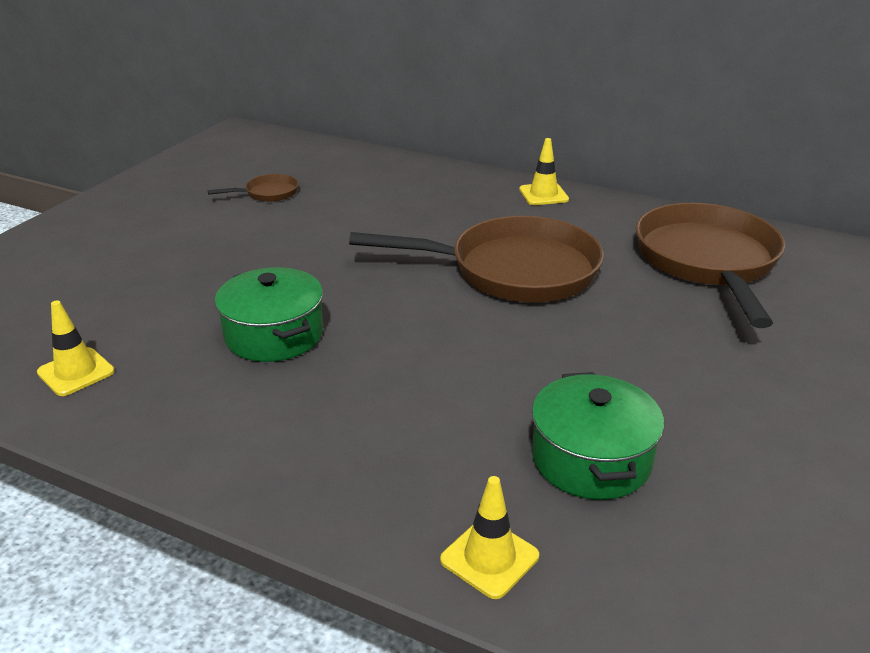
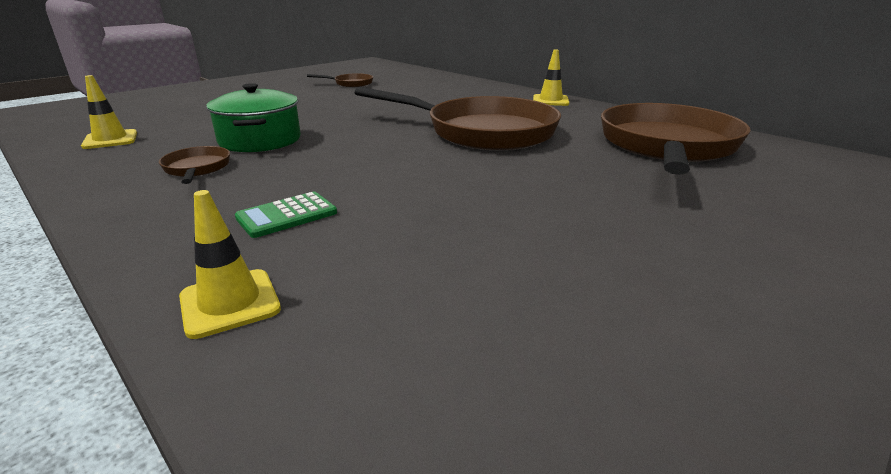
camera: 20 degrees right, 5 degrees down
(256, 400) = (197, 169): none -> brown pan
(431, 446) = (287, 215): none -> green calculator
(591, 459) = (420, 250): green pot -> none

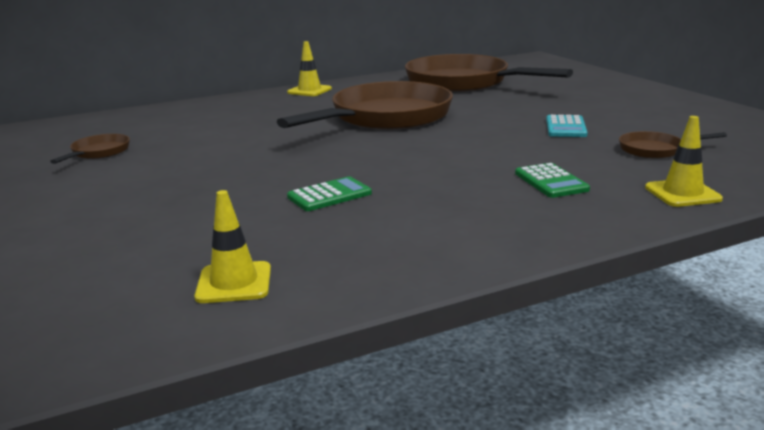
camera: 70 degrees left, 5 degrees down
(197, 169) = (411, 219): brown pan -> brown pan (655, 150)
(260, 140) = (329, 195): green pot -> green calculator
(510, 213) = (565, 127): none -> turquoise calculator

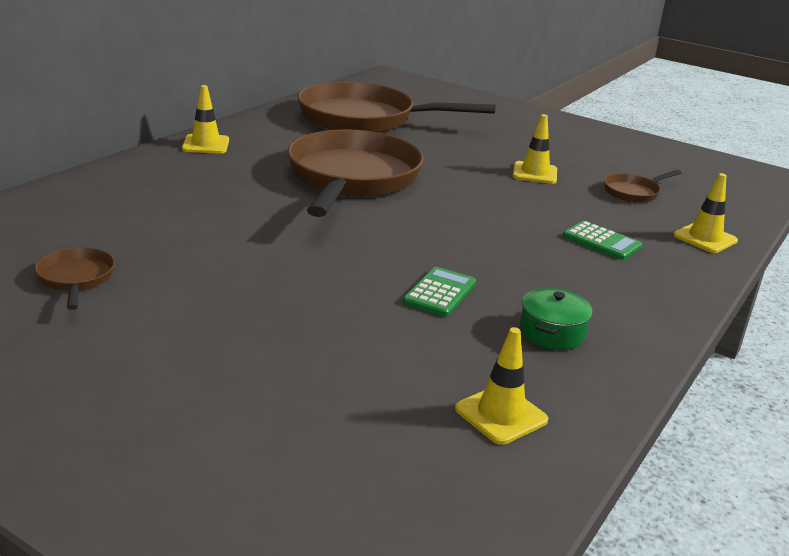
camera: 35 degrees left, 5 degrees up
(380, 237) = (552, 333): none -> green pot
(565, 127) = (535, 173): turquoise calculator -> yellow traffic cone

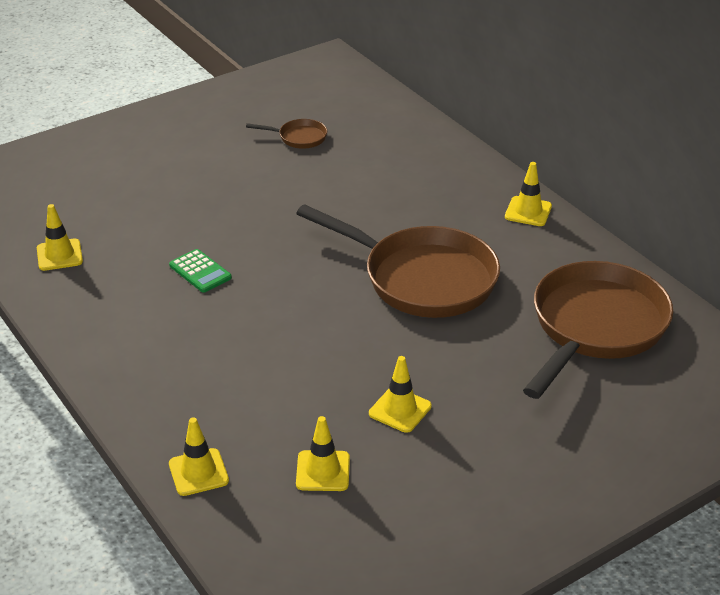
camera: 115 degrees right, 10 degrees up
(552, 333) = (119, 305): green pot -> none
(601, 241) = (229, 392): green calculator -> none
(633, 192) = (323, 471): brown pan -> yellow traffic cone

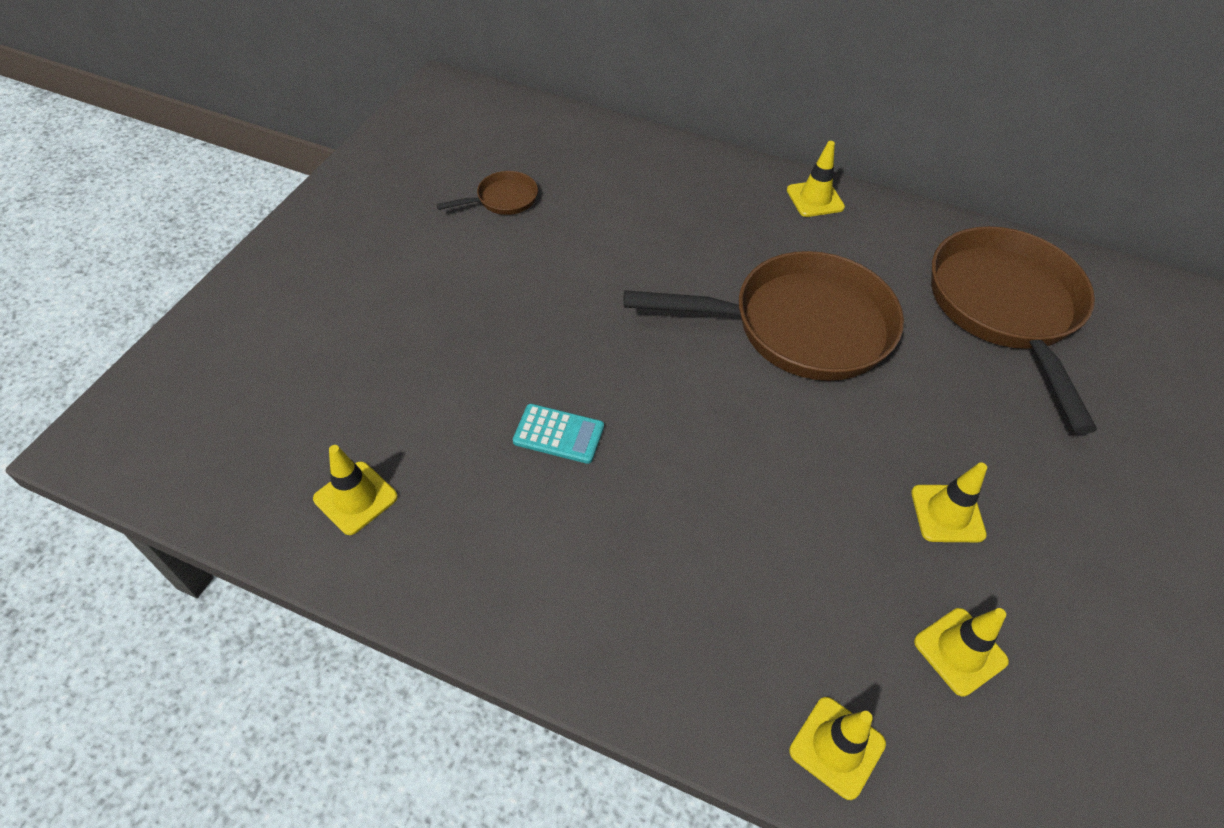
camera: 35 degrees left, 15 degrees up
(200, 271) = (558, 434): green calculator -> turquoise calculator

